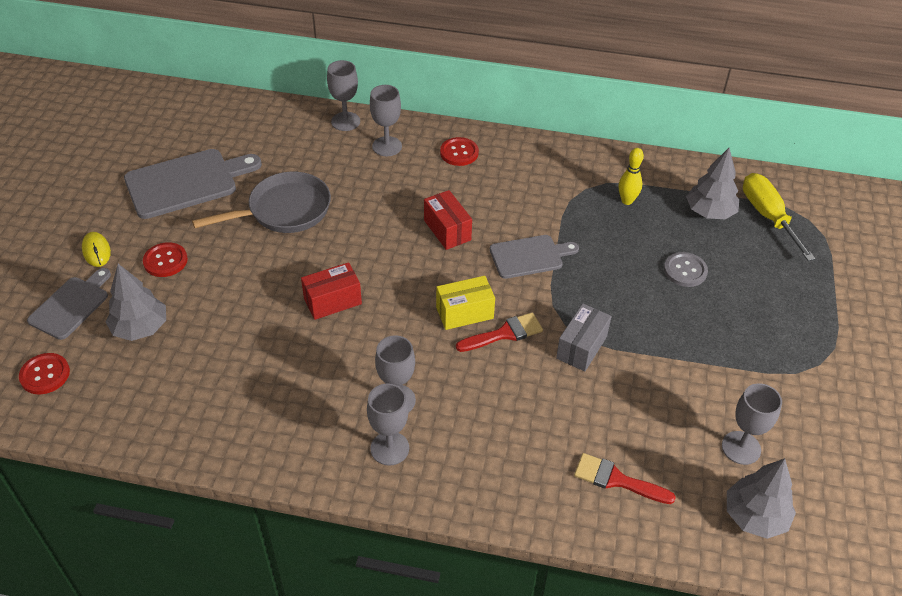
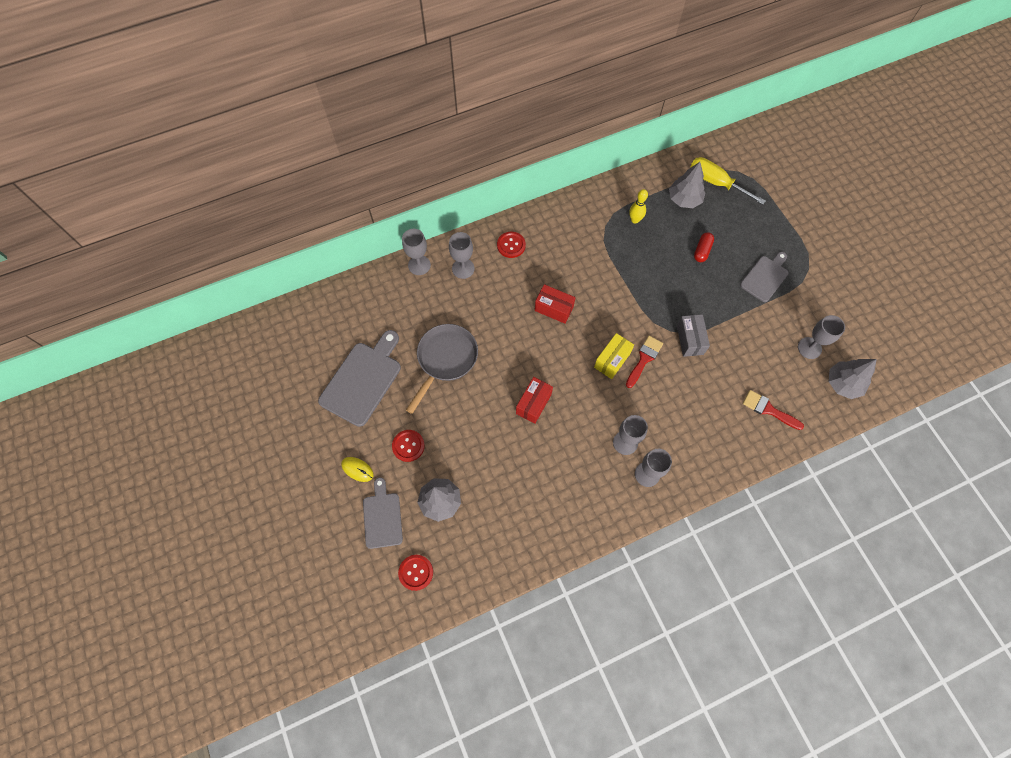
camera: 35 degrees left, 20 degrees up
(529, 256) = (614, 296): grey cutting board -> grey cutting board (765, 277)
(617, 480) = (768, 409): red brush -> red brush turned 45 degrees clockwise
(685, 271) = (702, 251): grey button -> red capsule

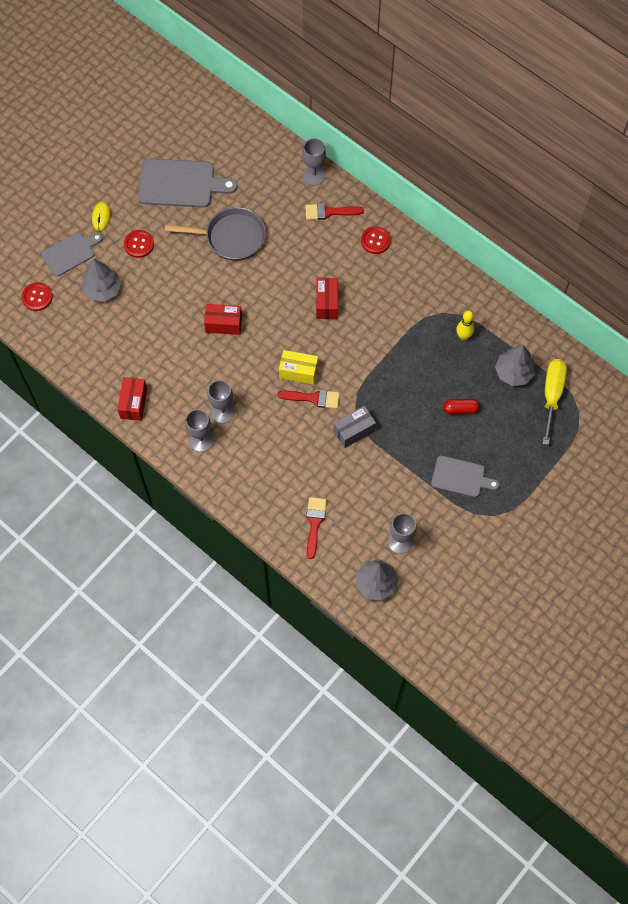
camera: 65 degrees right, 0 degrees up
(463, 268) = (329, 212): grey goblet -> red brush
(581, 522) = (133, 403): none -> red box

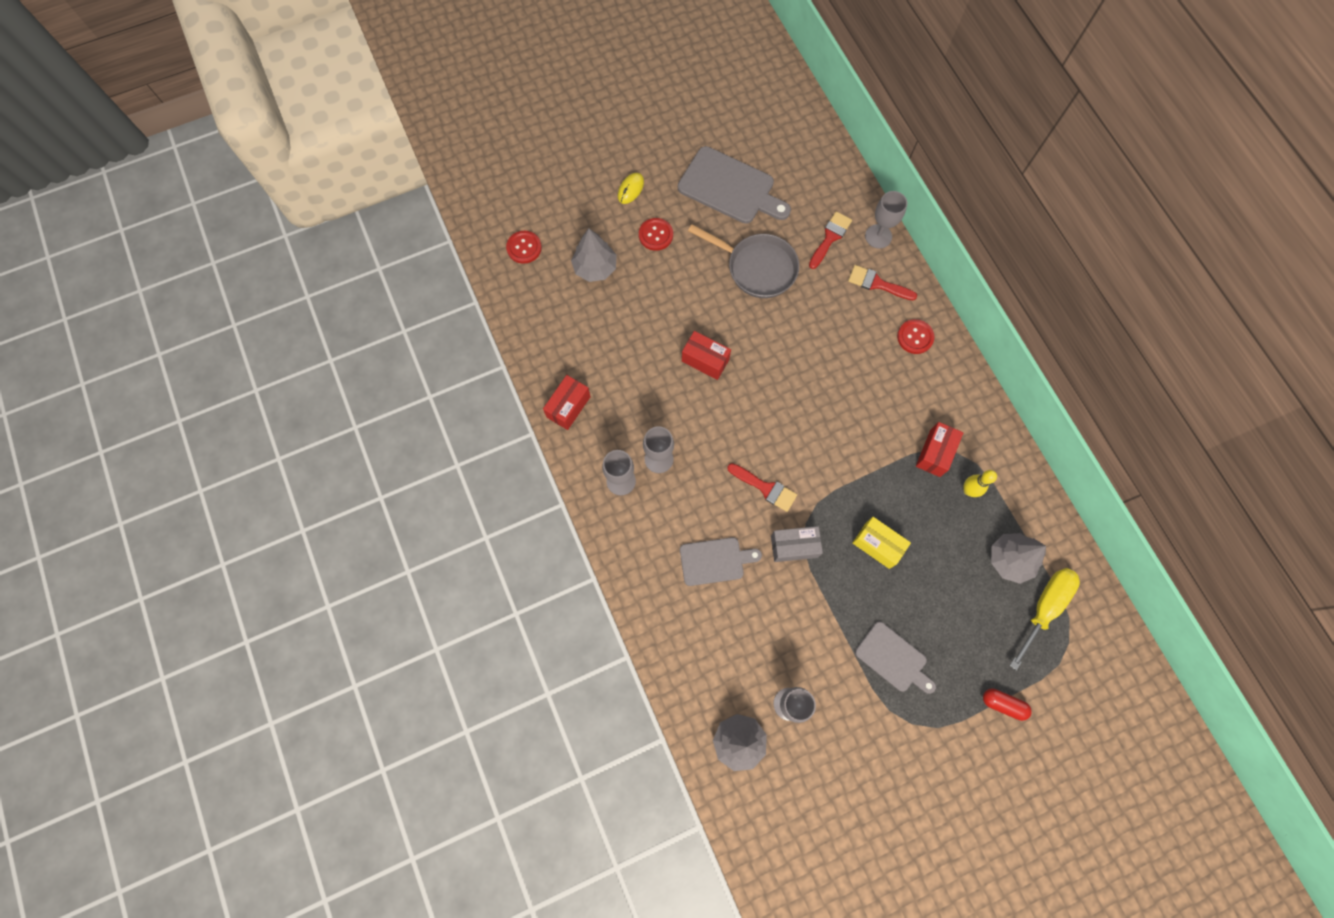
camera: 25 degrees right, 5 degrees up
(70, 253) = (580, 215): grey cutting board -> grey cutting board (715, 561)
(298, 372) = (762, 450): yellow box -> yellow box (877, 545)
(314, 523) = (701, 635): red brush -> red brush (830, 238)
(326, 303) = (829, 385): red box -> red box (935, 453)
(460, 409) = (928, 576): red capsule -> red capsule (1003, 704)

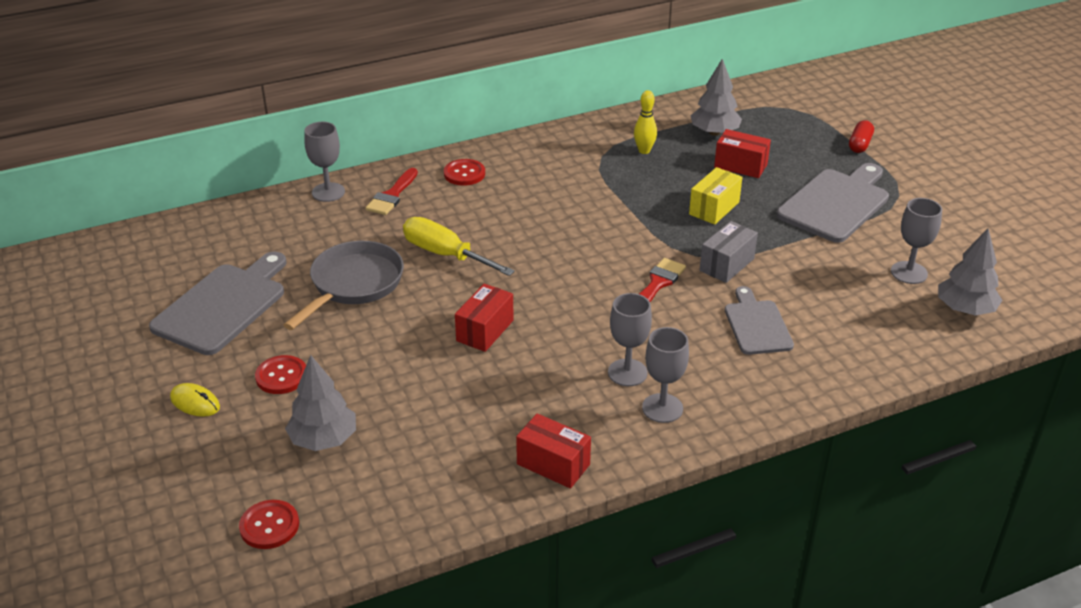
camera: 90 degrees left, 35 degrees down
(794, 546) = (726, 264): grey box -> grey box turned 45 degrees clockwise
(830, 238) = (322, 226): red brush -> none
(893, 658) = (835, 203): grey cutting board -> grey cutting board, size x1.61
(935, 453) = (604, 168): red box -> red box (740, 166)
(1044, 608) = (758, 118): yellow screwdriver -> yellow screwdriver (445, 254)

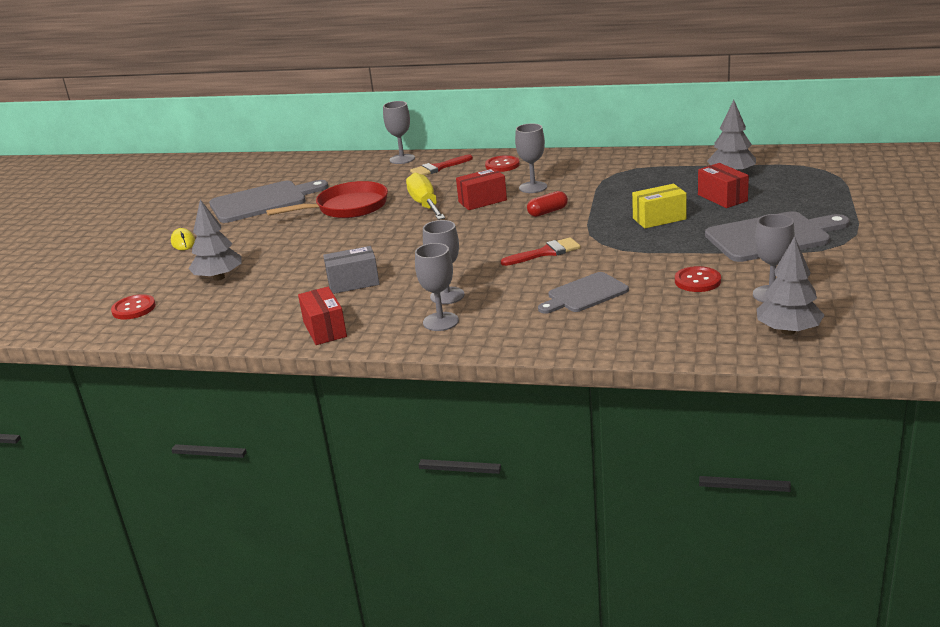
camera: 40 degrees right, 10 degrees down
(281, 376) = (242, 242): red button -> red button (697, 281)
(353, 285) = (347, 208): grey pan -> red pan
(485, 330) = (389, 249): red box -> red box (482, 201)
(538, 198) = (533, 187): none -> grey goblet
(644, 151) = (655, 175): yellow bowling pin -> none
(726, 264) = (617, 254): grey box -> grey box (353, 283)
(756, 325) = (585, 294): grey cutting board -> grey cutting board turned 150 degrees counterclockwise
(860, 144) = (857, 204): red capsule -> red capsule (547, 212)

